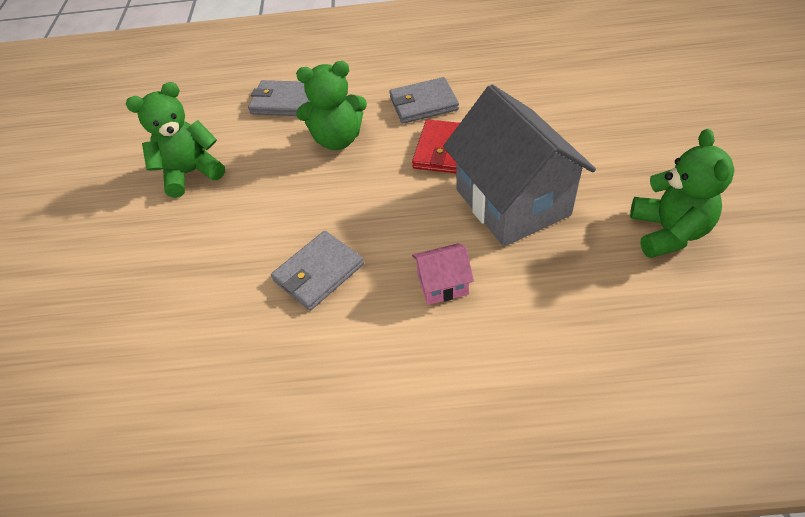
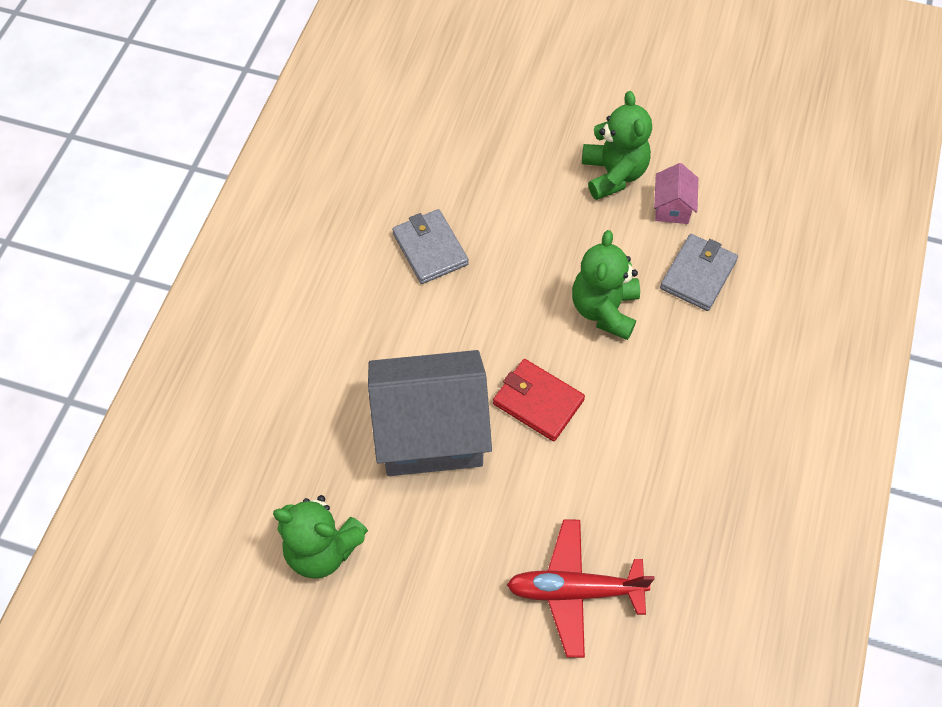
camera: 105 degrees right, 10 degrees up
(423, 104) = (627, 412): grey wallet -> none
(442, 285) = (367, 335): pink house -> pink house (672, 207)
(577, 90) = (574, 590): none -> red plane

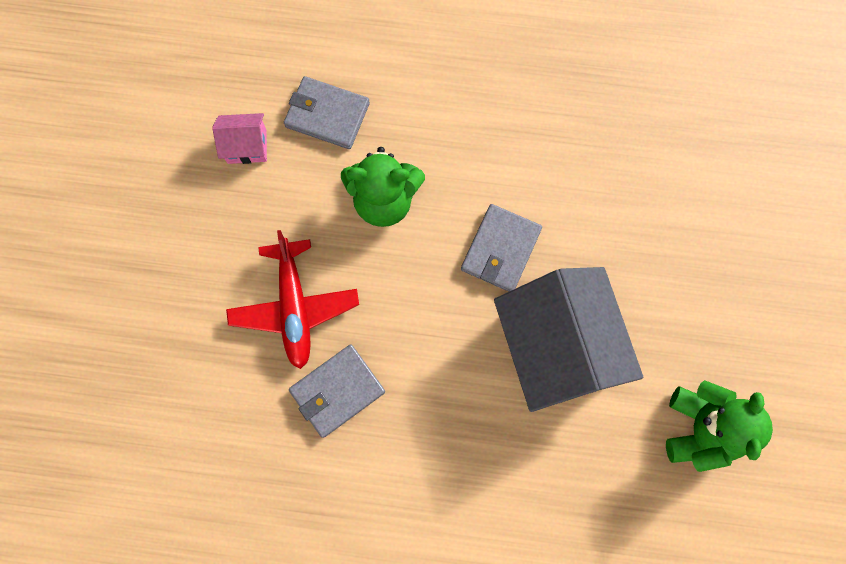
camera: 100 degrees left, 15 degrees up
(538, 402) = (501, 249): red wallet -> grey wallet
(574, 590) = (680, 192): red plane -> red plane (294, 307)
(613, 174) = (210, 210): green teddy bear -> none

